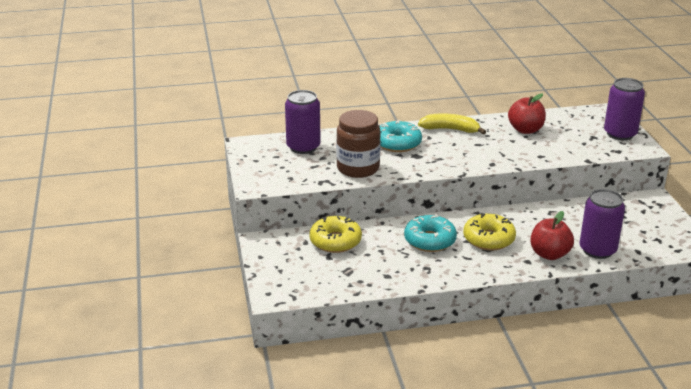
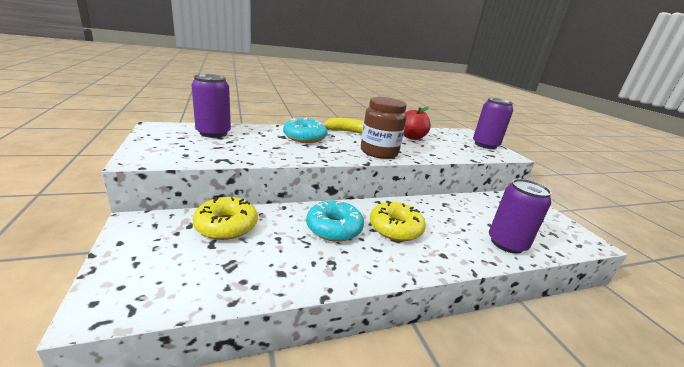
camera: 10 degrees left, 5 degrees down
(358, 168) = (263, 152): brown jar -> brown jar (379, 152)
(549, 254) = (462, 247): red apple -> none

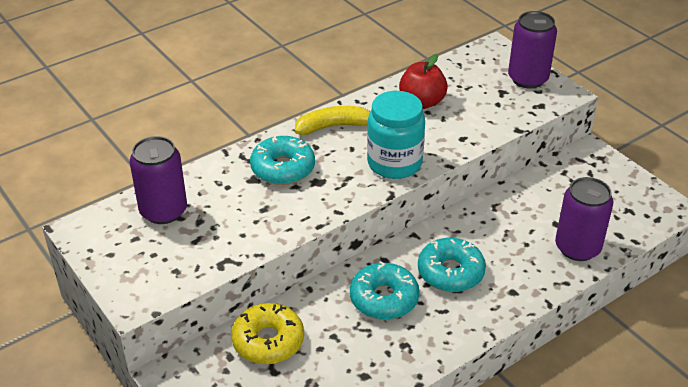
camera: 15 degrees left, 15 degrees up
(379, 152) = (394, 163): brown jar -> turquoise jar
(395, 228) = (450, 272): yellow donut -> turquoise donut

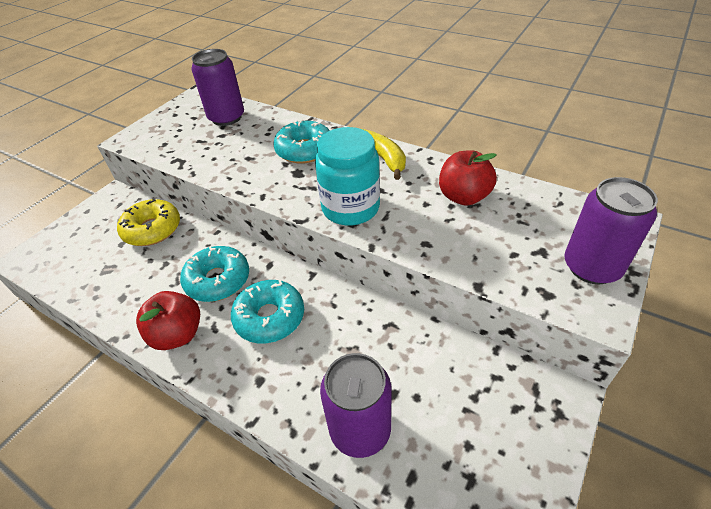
camera: 70 degrees right, 5 degrees up
(438, 337) = (178, 335): none -> red apple

